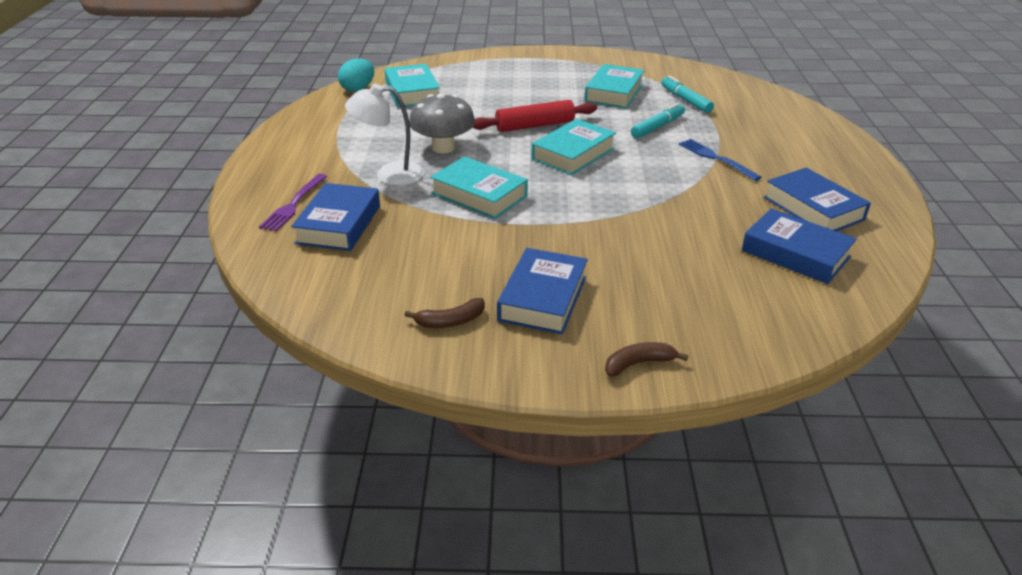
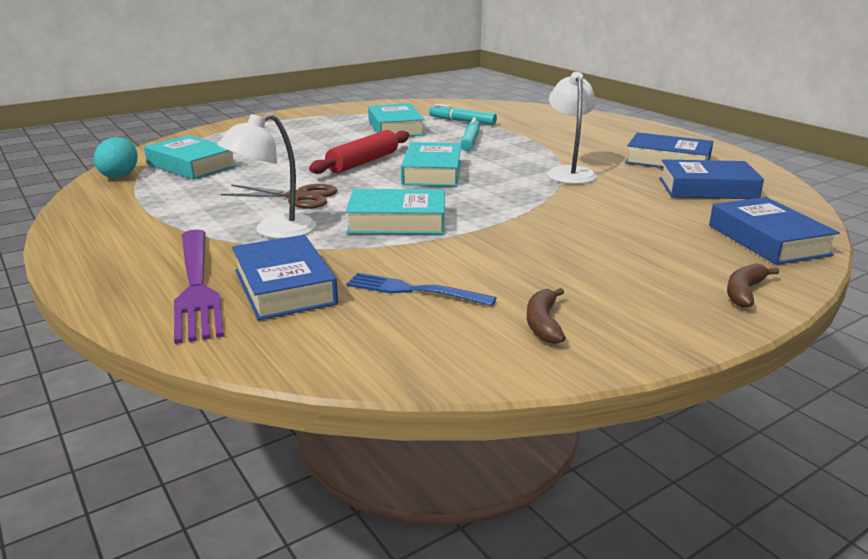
camera: 35 degrees left, 10 degrees down
(294, 204) = (197, 286): purple fork -> purple fork, size x1.59
(443, 147) = (298, 197): grey mushroom -> brown scissors
(450, 321) = (543, 323): brown banana -> brown banana turned 150 degrees clockwise
(543, 298) = (590, 276): blue book -> blue book (768, 240)
(691, 191) = (569, 172): none -> white lamp
(715, 158) = (549, 149): blue fork -> blue fork (413, 290)

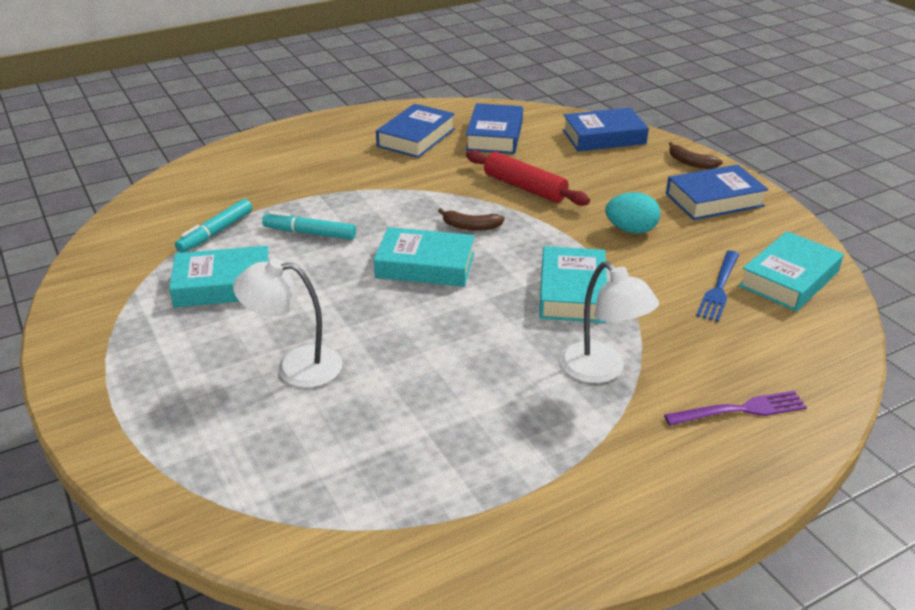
camera: 85 degrees left, 10 degrees up
(120, 175) = (381, 551): turquoise egg -> turquoise egg (631, 230)
(192, 165) = (347, 472): turquoise book -> turquoise book (788, 279)
(197, 286) = (741, 409): purple fork -> purple fork, size x0.63
(284, 286) = (728, 355): blue book -> blue book (714, 200)
(298, 197) = (498, 359): brown scissors -> none
(363, 162) = (374, 313): red rolling pin -> red rolling pin (524, 187)
(543, 323) = (755, 238): brown banana -> brown banana (471, 226)
(569, 172) = (440, 188): white lamp -> white lamp (296, 366)

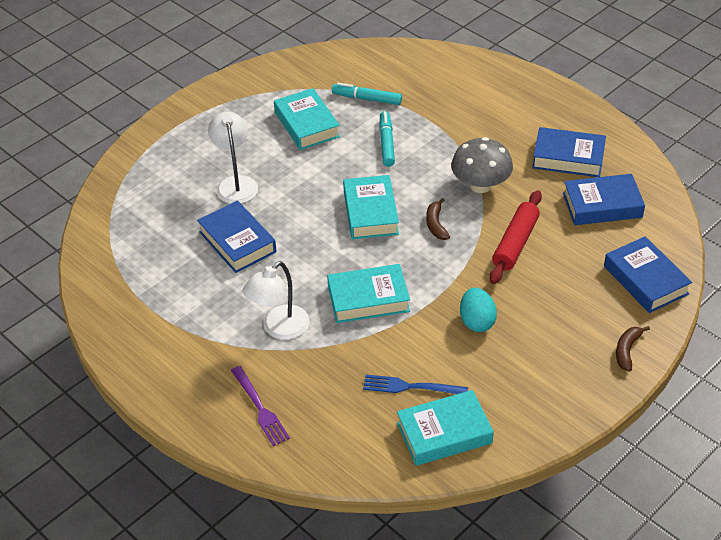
camera: 75 degrees right, 10 degrees up
(424, 189) = (480, 185): none -> grey mushroom
(714, 200) = (559, 374): blue book -> blue book (237, 242)
(788, 279) = (444, 433): turquoise book -> turquoise book turned 45 degrees counterclockwise

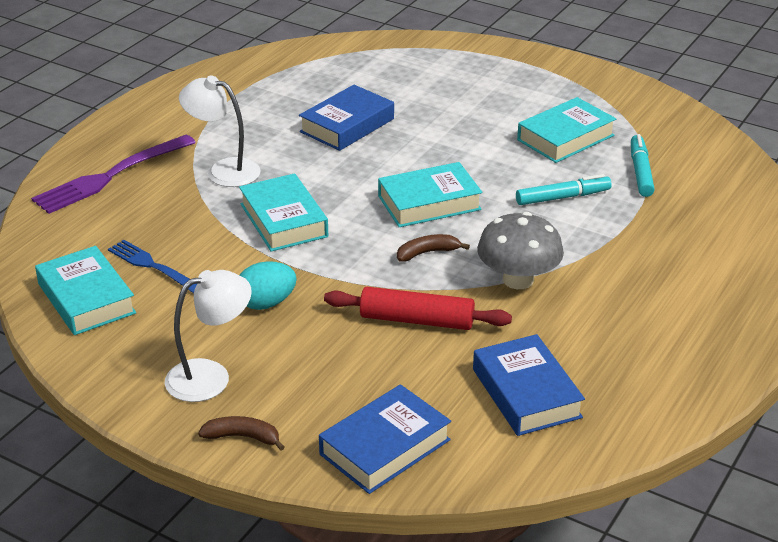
camera: 75 degrees right, 10 degrees down
(235, 183) = (439, 109): white lamp -> white lamp (211, 376)
(260, 408) = (110, 176): purple fork -> purple fork, size x1.59
(410, 387) = (152, 266): blue fork -> blue fork turned 45 degrees counterclockwise
(568, 158) = (614, 352): blue book -> none

